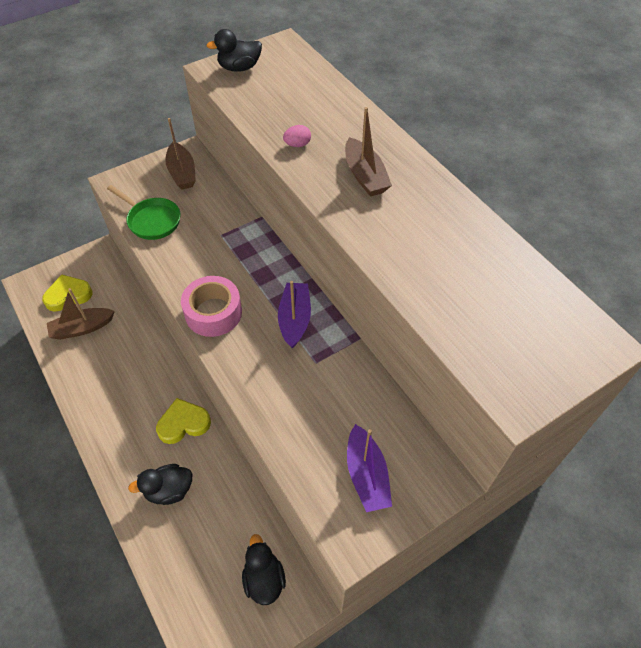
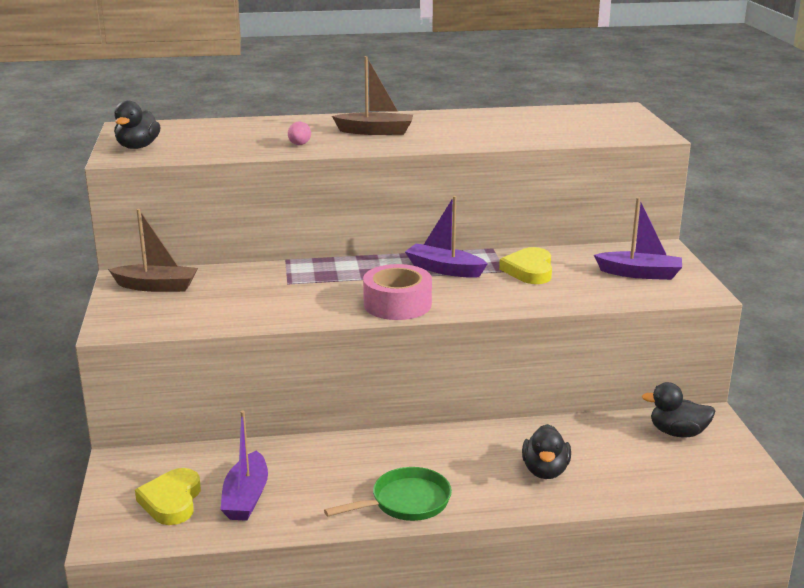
camera: 65 degrees left, 30 degrees down
(82, 328) = (246, 497): brown boat -> purple boat
(152, 220) = (215, 315): green pan -> green pan (405, 502)
(183, 423) = (461, 445): yellow heart -> yellow heart (529, 270)

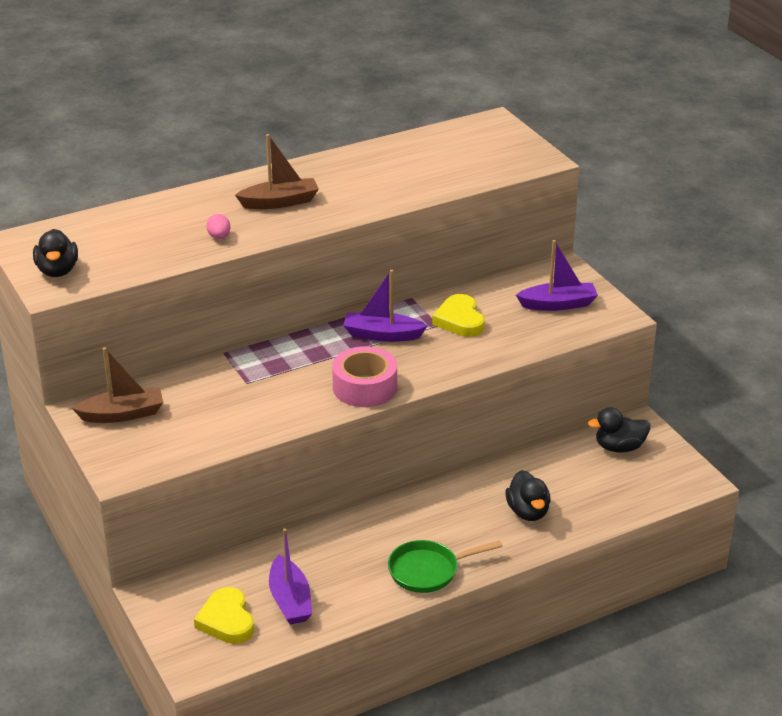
camera: 20 degrees left, 10 degrees up
(405, 502) = (428, 570): green pan -> green pan turned 150 degrees counterclockwise

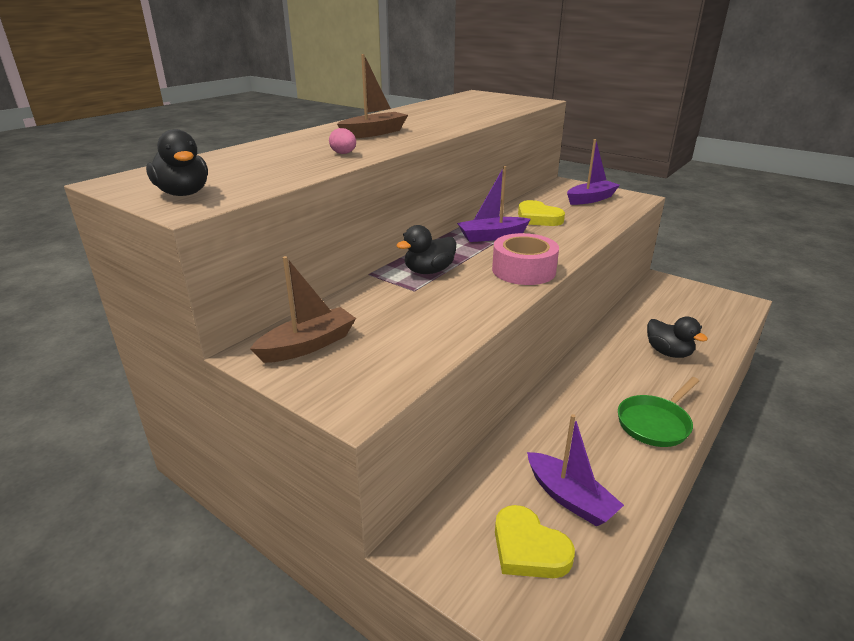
camera: 25 degrees left, 5 degrees down
(619, 447) = (668, 295): black duck -> black duck (429, 271)

